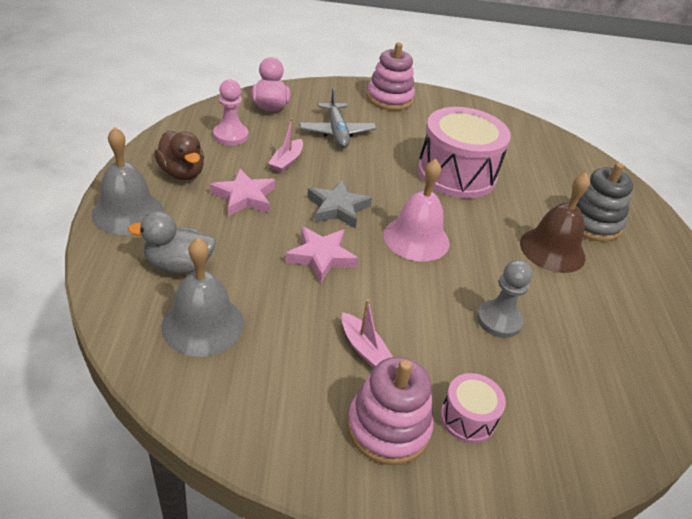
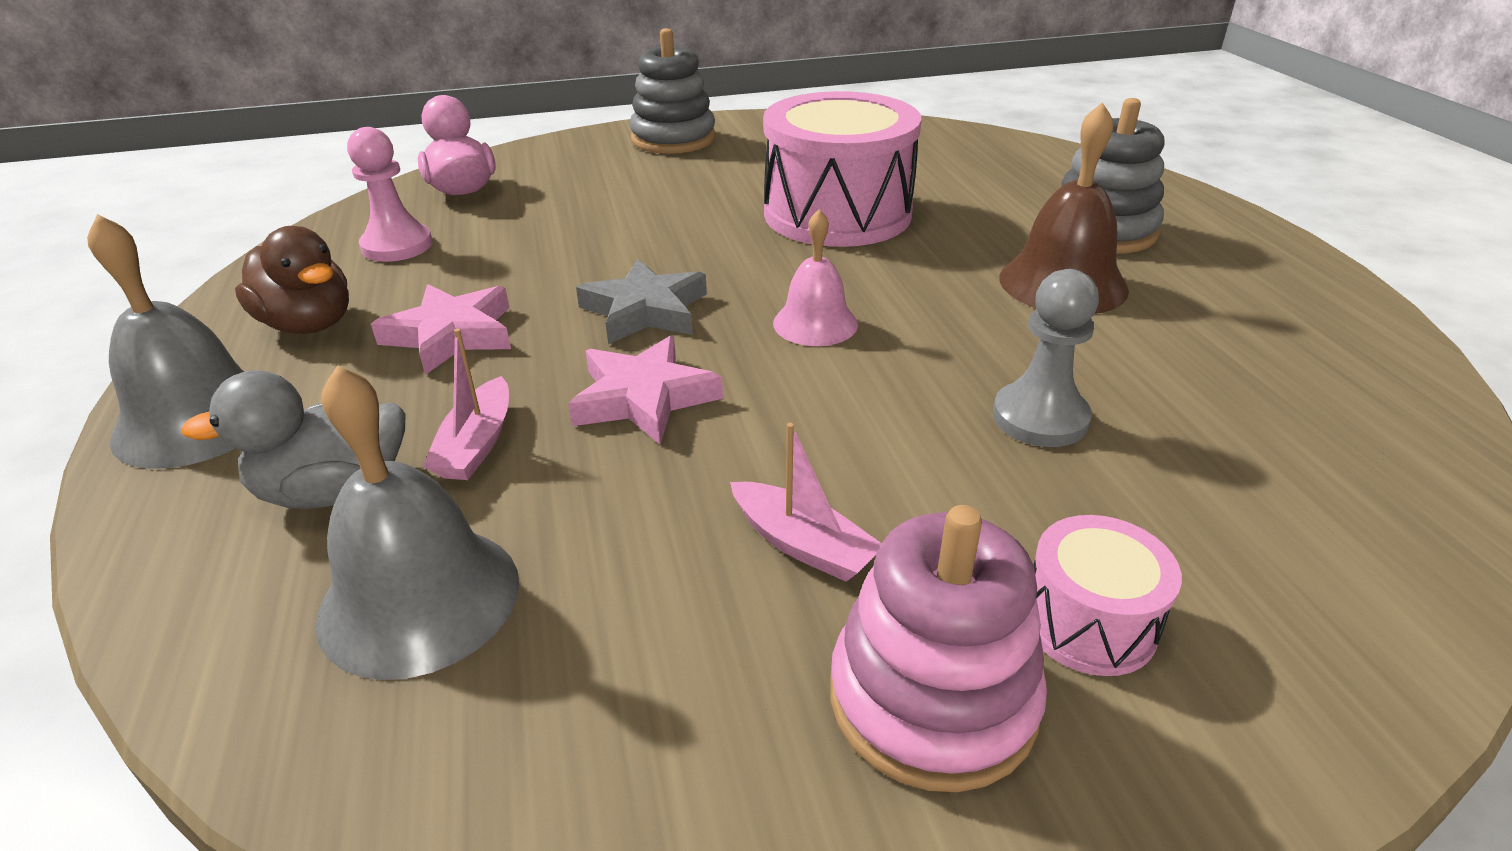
camera: 10 degrees left, 5 degrees down
(286, 161) = (519, 261): pink boat -> pink boat (477, 444)
(337, 132) = (599, 201): grey plane -> none
(389, 98) = (673, 139): pink stacking toy -> grey stacking toy
(416, 238) = (815, 323): pink bell -> pink bell, size x0.64

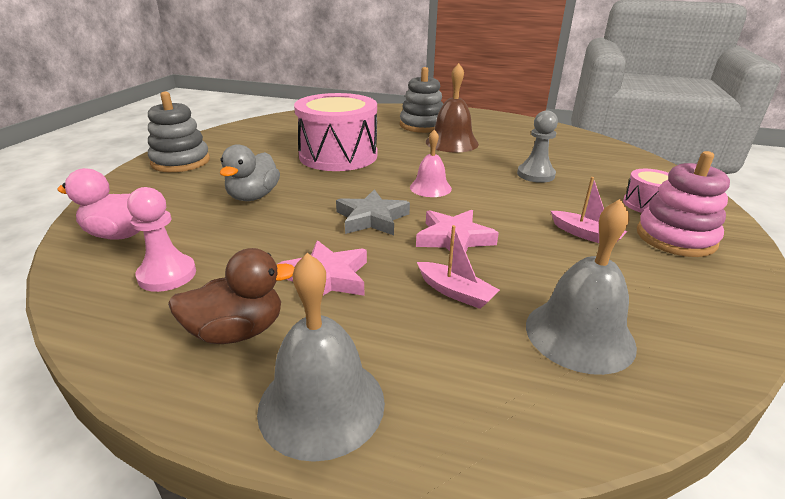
camera: 60 degrees left, 5 degrees down
(334, 491) = (465, 349): grey duck -> grey duck (253, 196)
(803, 545) = (586, 235): pink boat -> pink boat turned 60 degrees clockwise

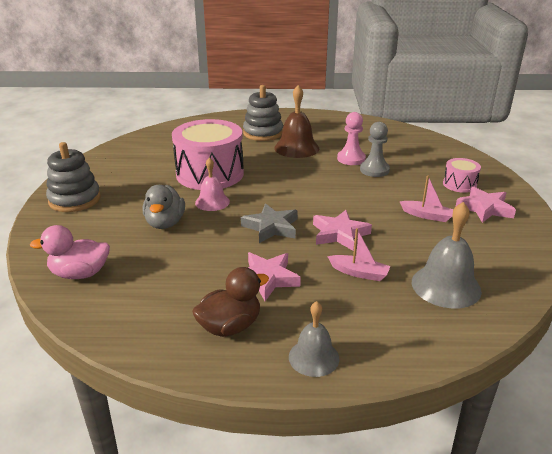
camera: 15 degrees left, 0 degrees up
(167, 275) = (147, 298): pink pawn -> pink pawn (351, 159)
(321, 404) = (313, 357): grey bell -> grey bell, size x0.64
(430, 188) = (301, 193): pink bell -> pink bell (212, 202)
(675, 238) = (484, 208): pink stacking toy -> pink star

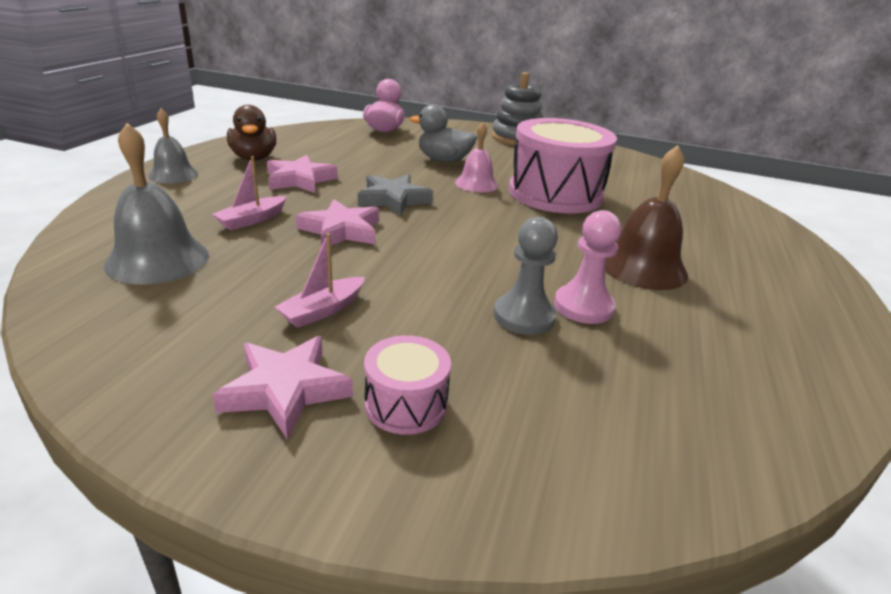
camera: 105 degrees right, 0 degrees up
(263, 133) = (714, 253): grey stacking toy -> none

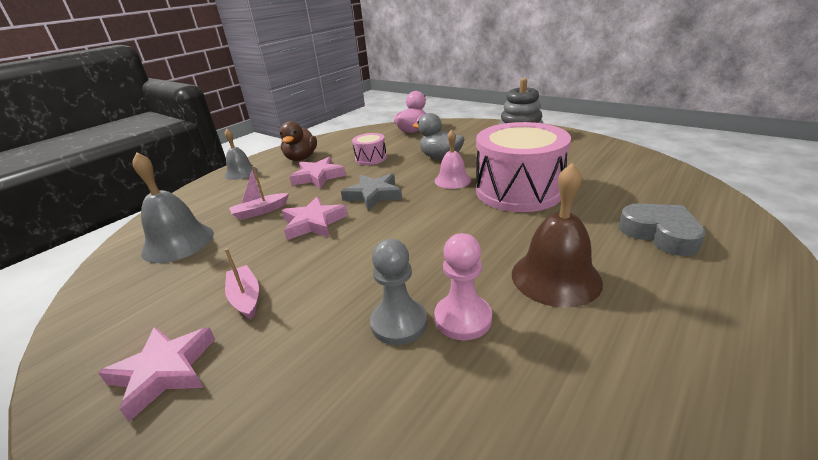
camera: 25 degrees right, 0 degrees up
(322, 310) = (246, 298): pink boat -> pink boat turned 90 degrees clockwise
(406, 404) = (235, 404): pink drum -> pink drum (371, 158)
(706, 228) = (660, 234): none -> grey heart

